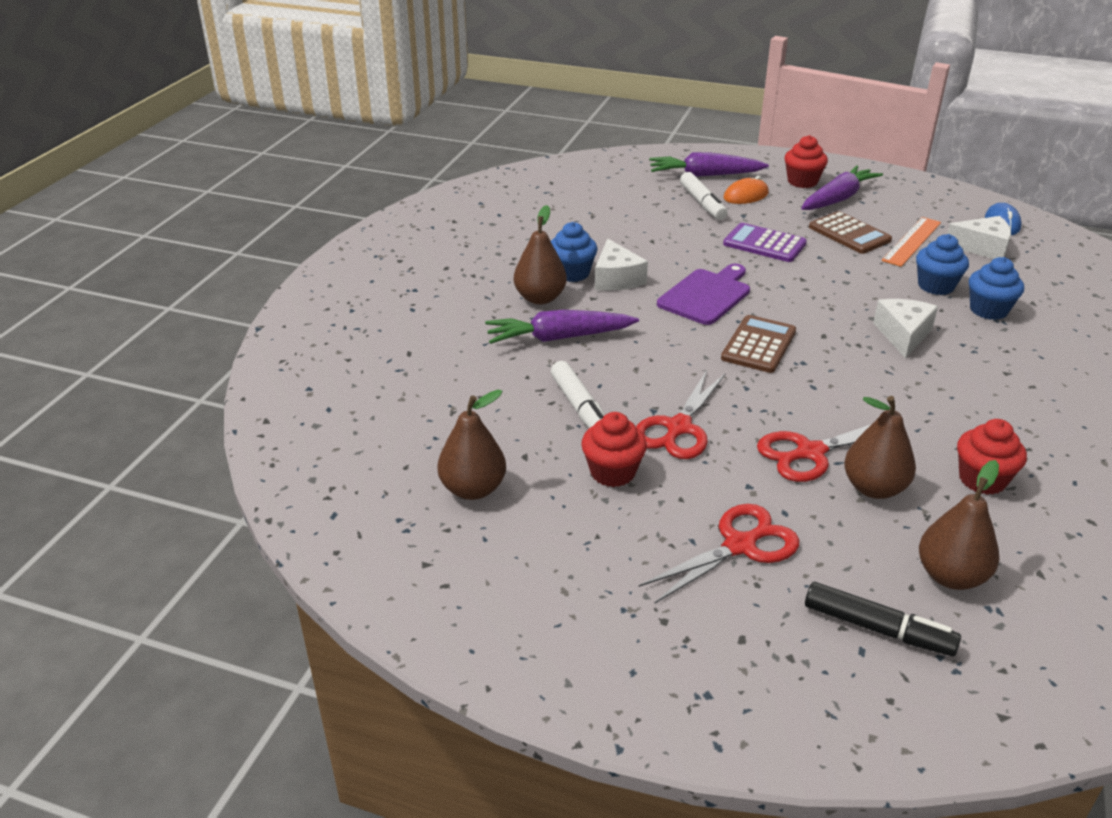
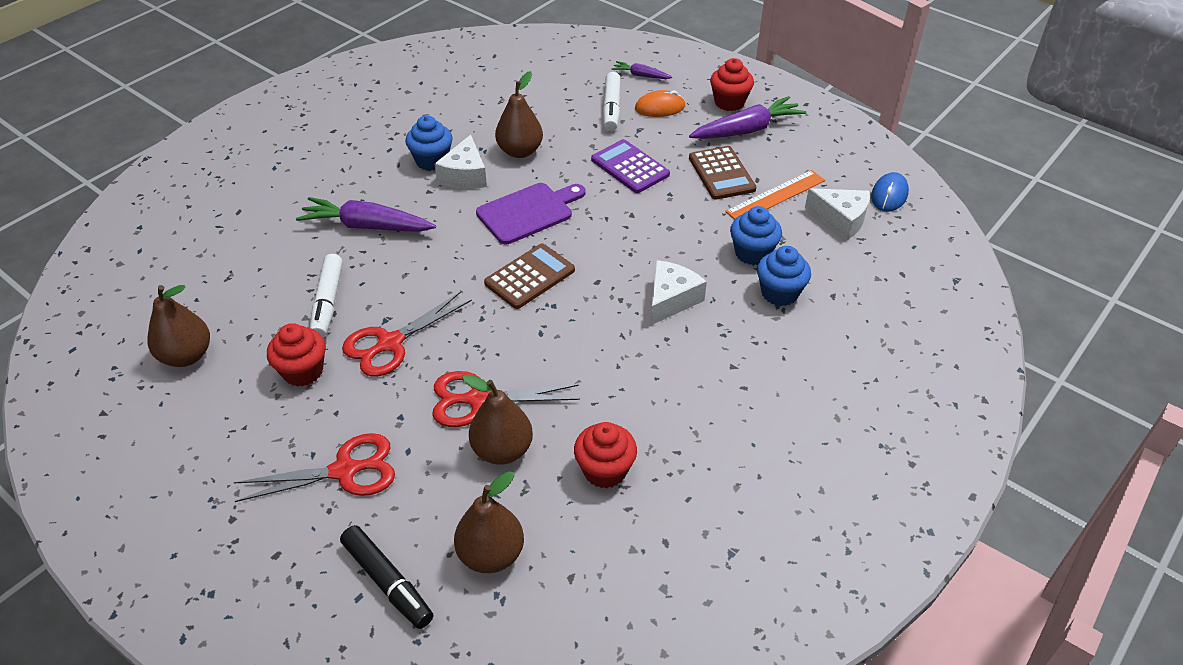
camera: 20 degrees right, 10 degrees up
(540, 298) = (384, 181): brown pear -> brown pear (520, 151)
(704, 175) = (640, 75): purple carrot -> purple carrot, size x0.52

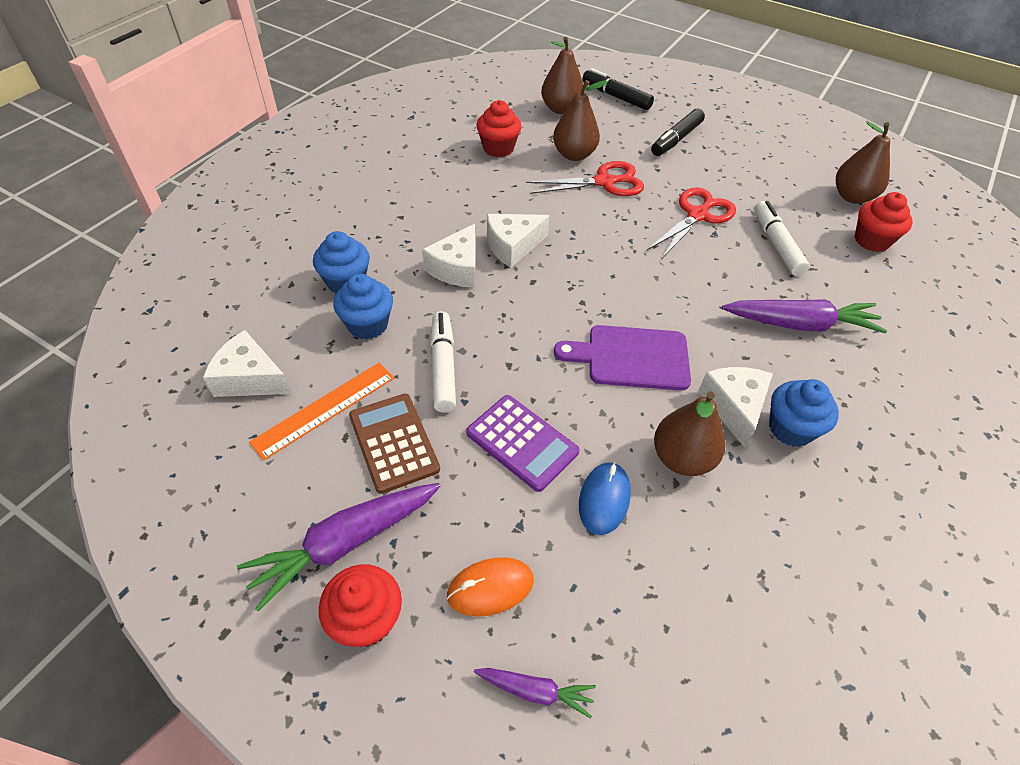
camera: 170 degrees right, 5 degrees up
(303, 371) = (752, 192): red cupcake -> red cupcake (871, 240)
(344, 471) = (676, 139): red scissors -> black marker
(528, 212) = (631, 357): purple cutting board -> purple cutting board turned 45 degrees clockwise
(530, 277) = (601, 281): brown calculator -> none
(610, 320) = (512, 246): none -> white cheese
(611, 108) = (572, 577): white marker -> white marker (443, 367)
(889, 195) = (167, 425): blue mouse -> blue mouse (604, 499)

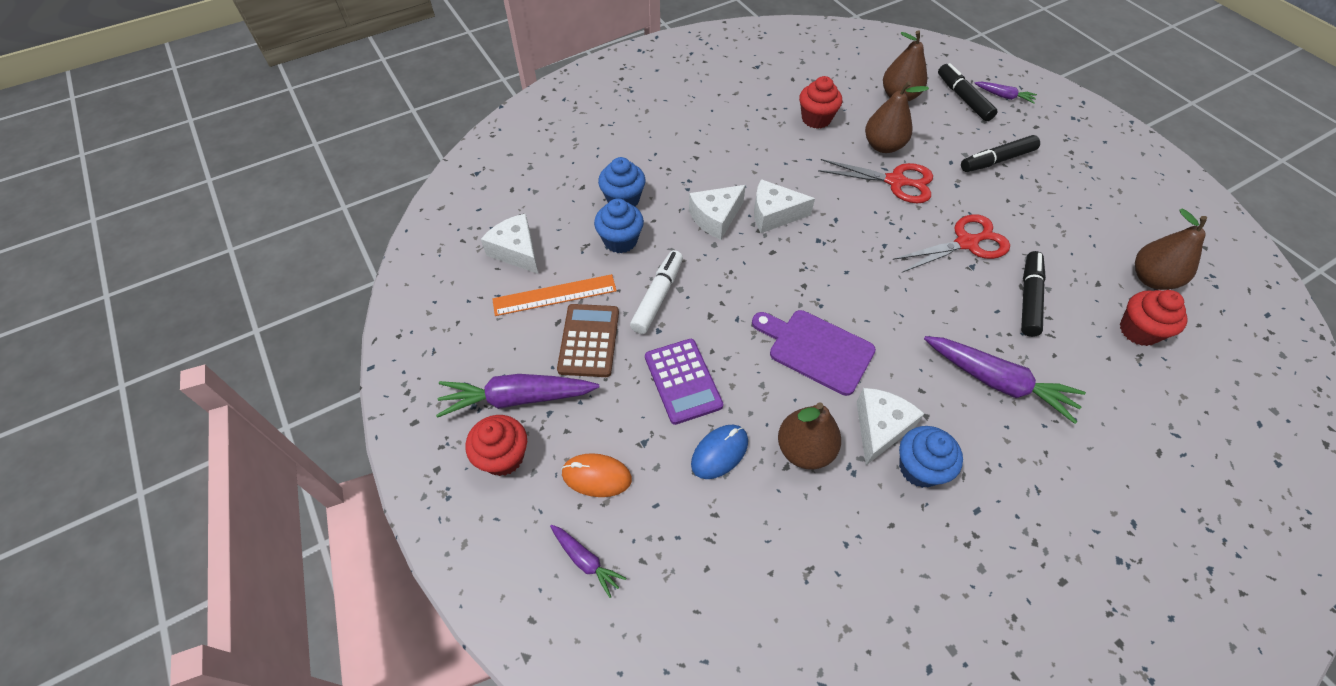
camera: 30 degrees right, 5 degrees up
(647, 87) = (1004, 96): none -> purple carrot
(776, 244) = (1029, 298): white marker -> black marker

